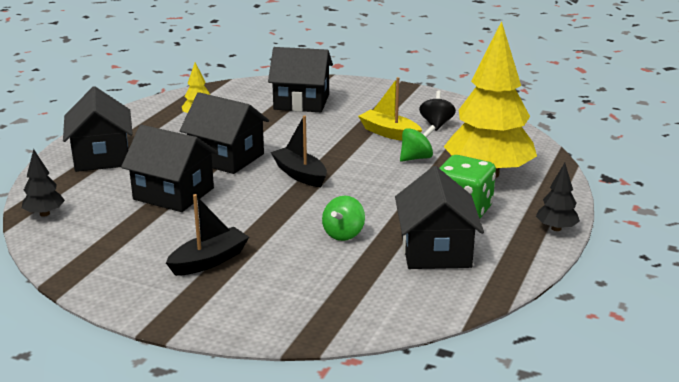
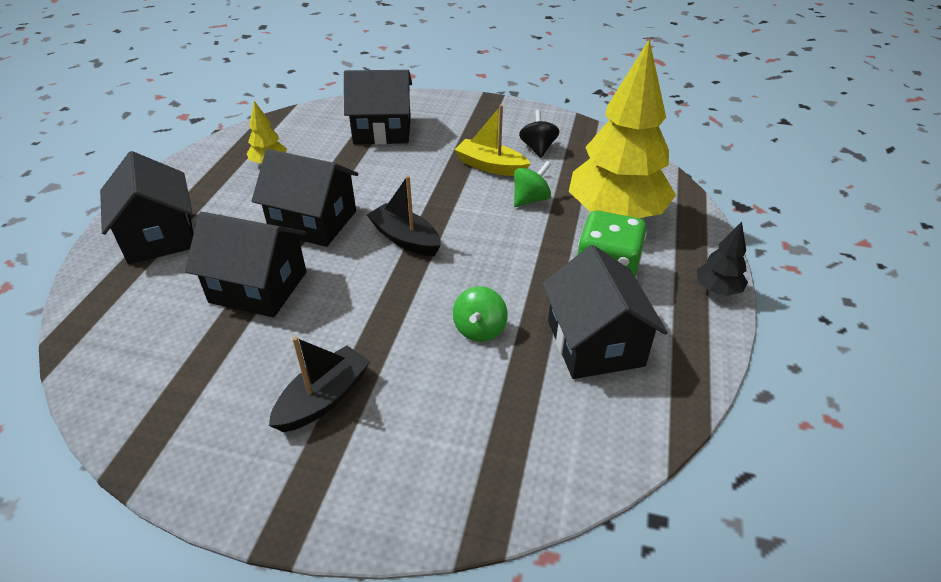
camera: 10 degrees left, 15 degrees up
(44, 214) = (94, 342): black tree -> none

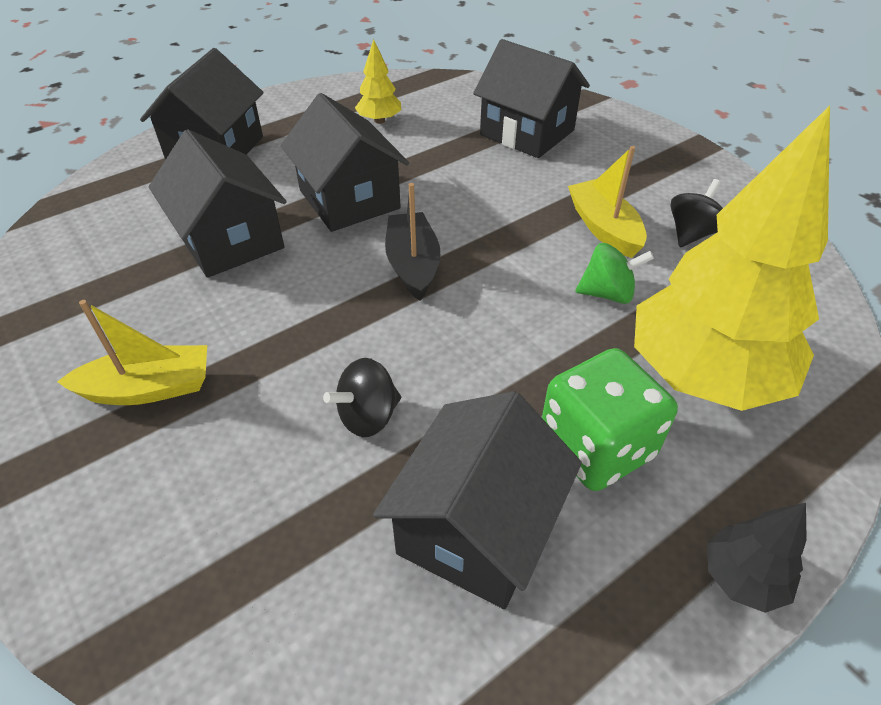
camera: 40 degrees right, 5 degrees up
(323, 398) = (149, 388): black boat -> yellow boat
(479, 329) = (368, 416): green spinning top -> black spinning top

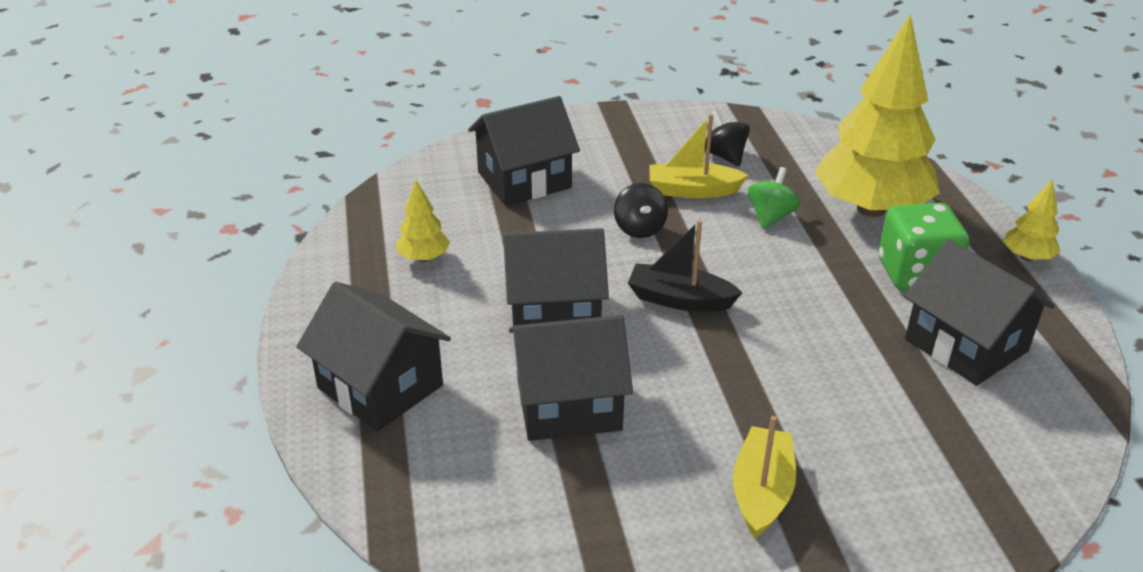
camera: 65 degrees left, 10 degrees down
(368, 416) = (848, 369): black spinning top -> black spinning top (639, 228)
(742, 578) = (1027, 257): black tree -> yellow tree

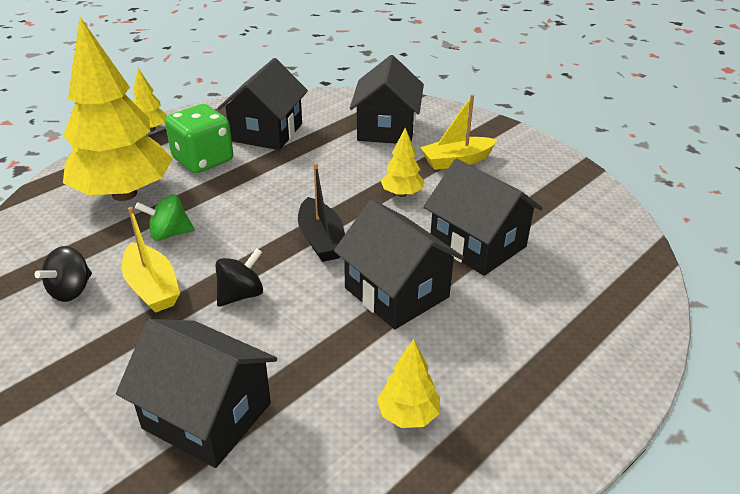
camera: 125 degrees left, 0 degrees up
(380, 387) = (574, 340): black house -> black house (386, 129)
(719, 396) = (402, 194): none -> yellow tree

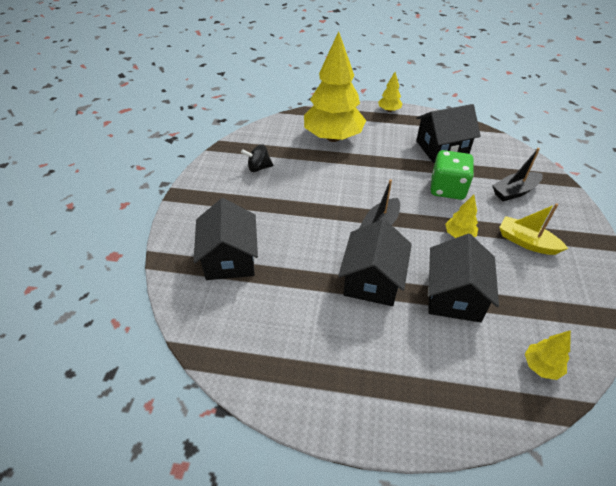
camera: 55 degrees right, 10 degrees up
(152, 288) = (284, 190): yellow boat -> none
(169, 234) = (323, 170): green spinning top -> none
(203, 160) = (388, 143): green dice -> green dice (447, 188)
(241, 295) = (309, 221): black spinning top -> none
(386, 129) = (514, 191): black house -> black boat
(408, 415) = (290, 334): yellow tree -> yellow tree (541, 366)

